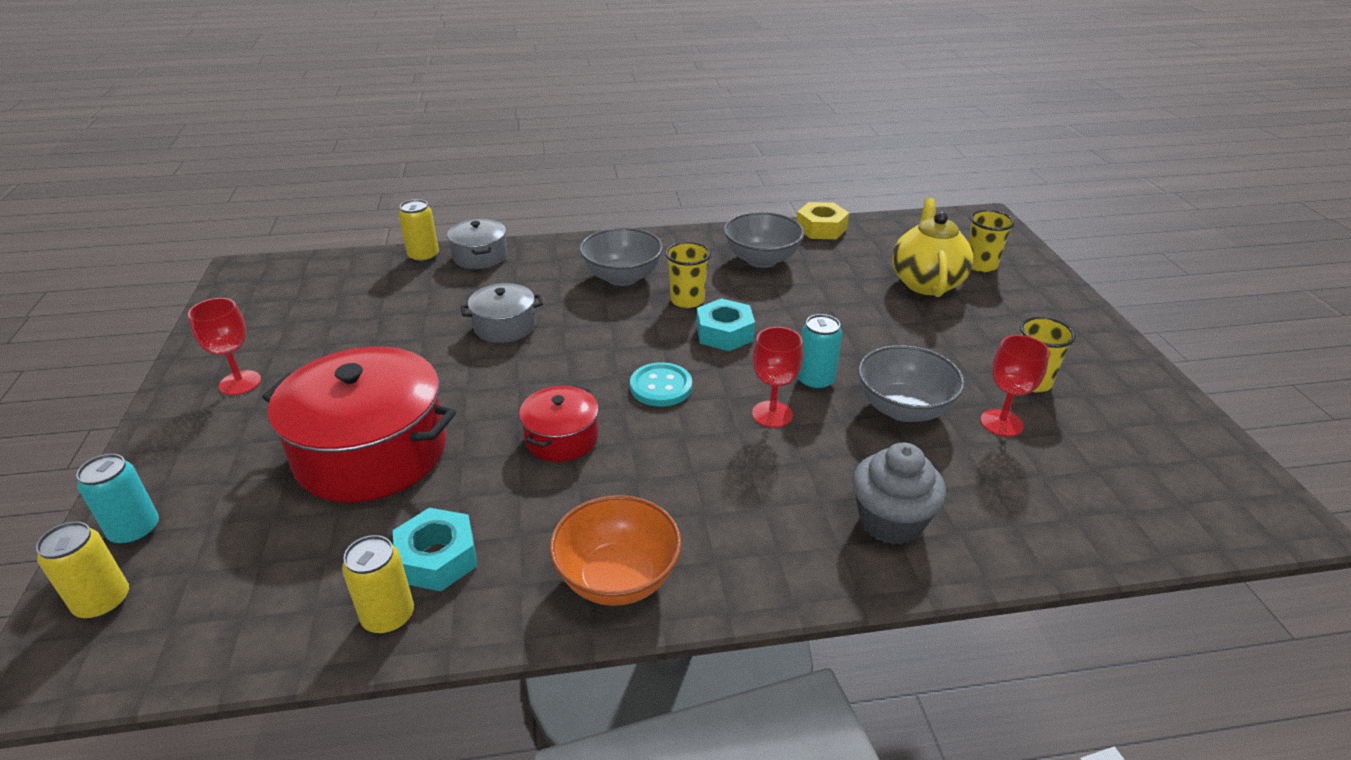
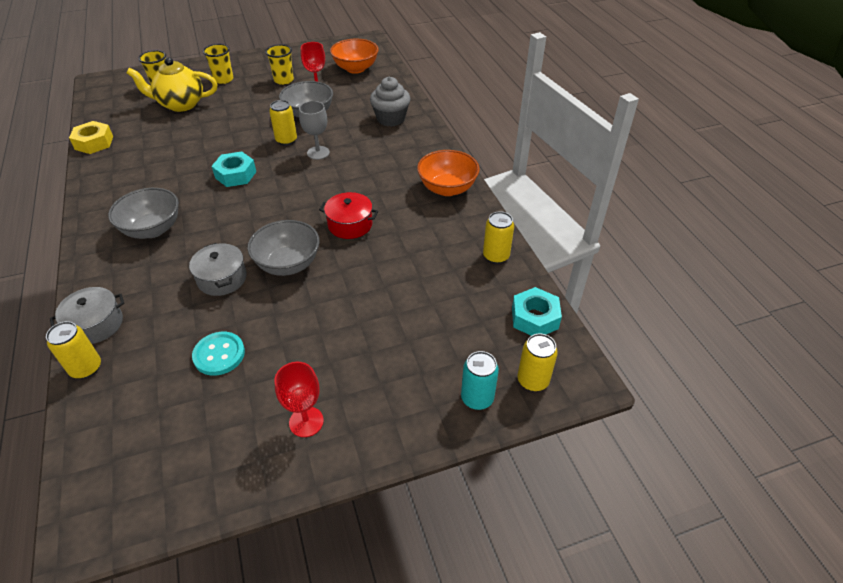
camera: 100 degrees left, 10 degrees up
(371, 452) = (377, 305): red pot -> none
(437, 558) = (454, 250): turquoise nut -> turquoise nut (534, 318)
(661, 387) = (295, 193): turquoise button -> turquoise button (219, 354)
(687, 300) = (192, 194): yellow cup -> yellow cup (223, 79)
(761, 260) = (137, 166): grey bowl -> grey bowl (288, 264)
(772, 414) = (318, 153): red goblet -> grey goblet
(815, 381) = (286, 140): turquoise can -> yellow can
(1114, 485) = (355, 68): none -> orange bowl

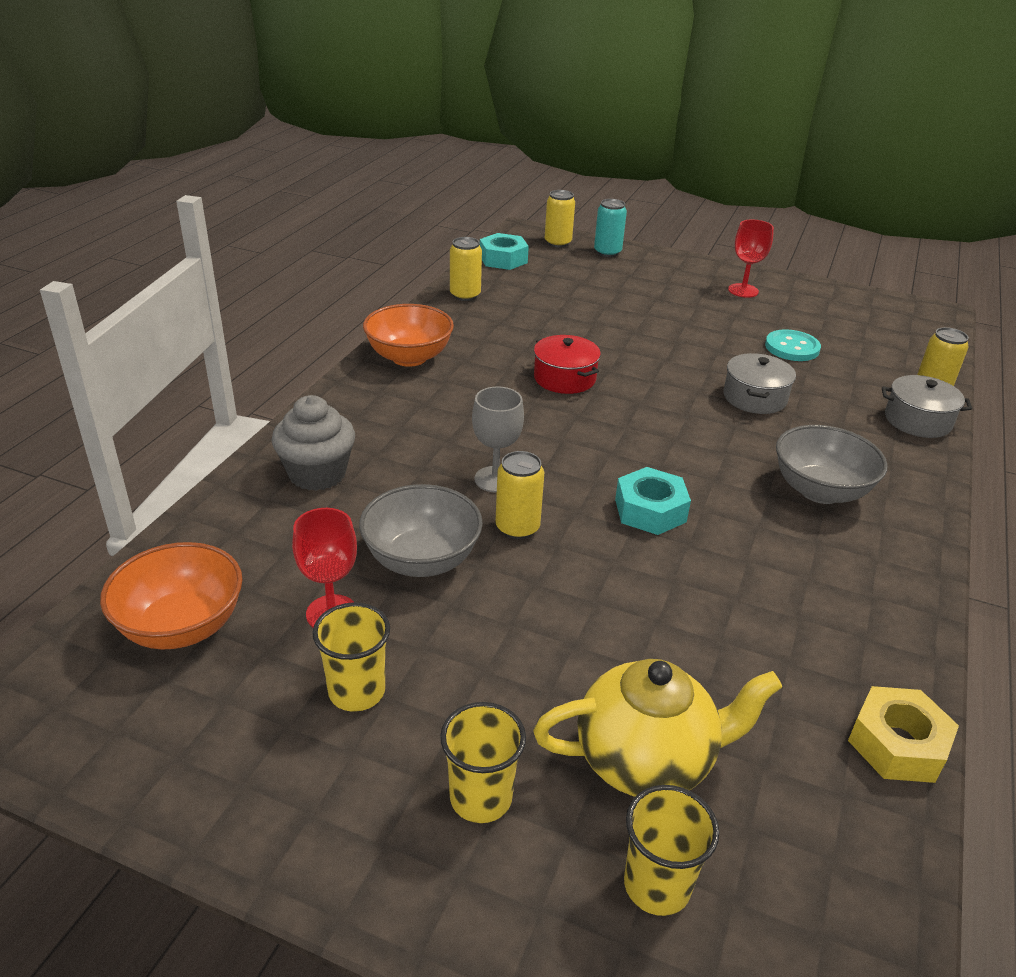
camera: 140 degrees left, 10 degrees down
(180, 104) = (646, 760): yellow teapot -> yellow teapot turned 45 degrees counterclockwise
(288, 264) = (671, 377): grey bowl -> none

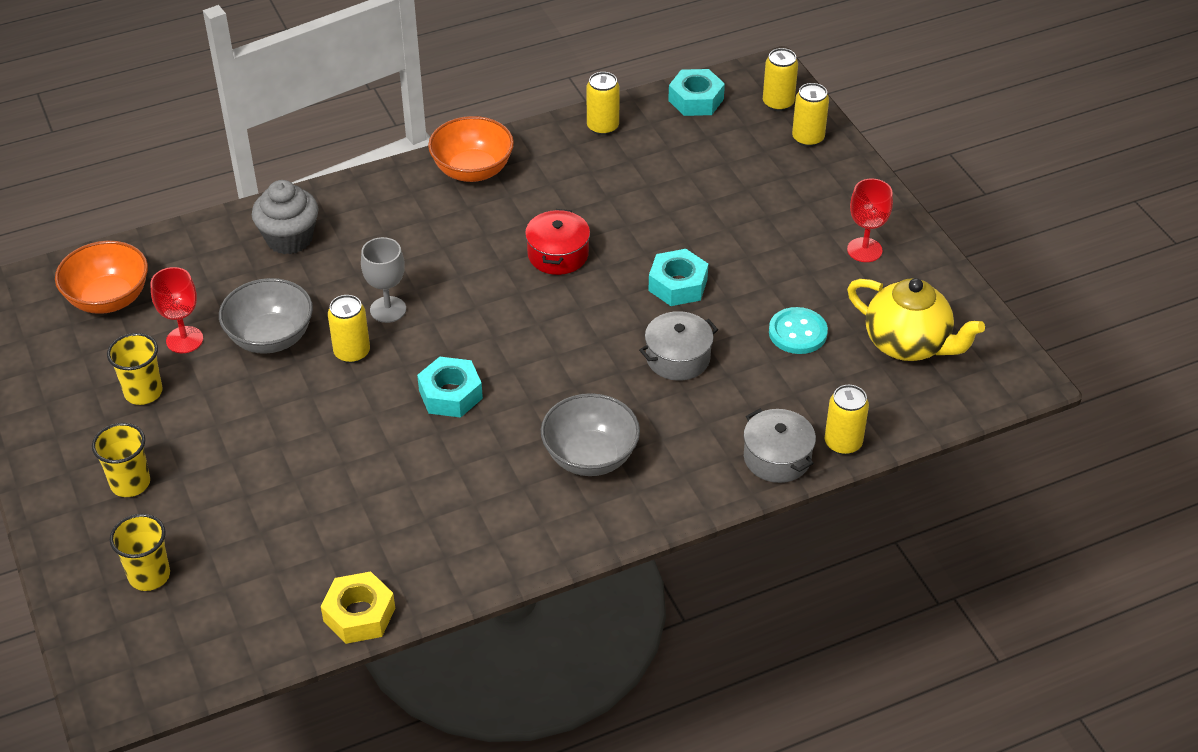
camera: 45 degrees right, 10 degrees up
(607, 252) = (808, 138): turquoise can -> yellow can
(646, 760) = (225, 524): yellow teapot -> yellow teapot (908, 344)
(675, 357) = (677, 285): none -> turquoise nut

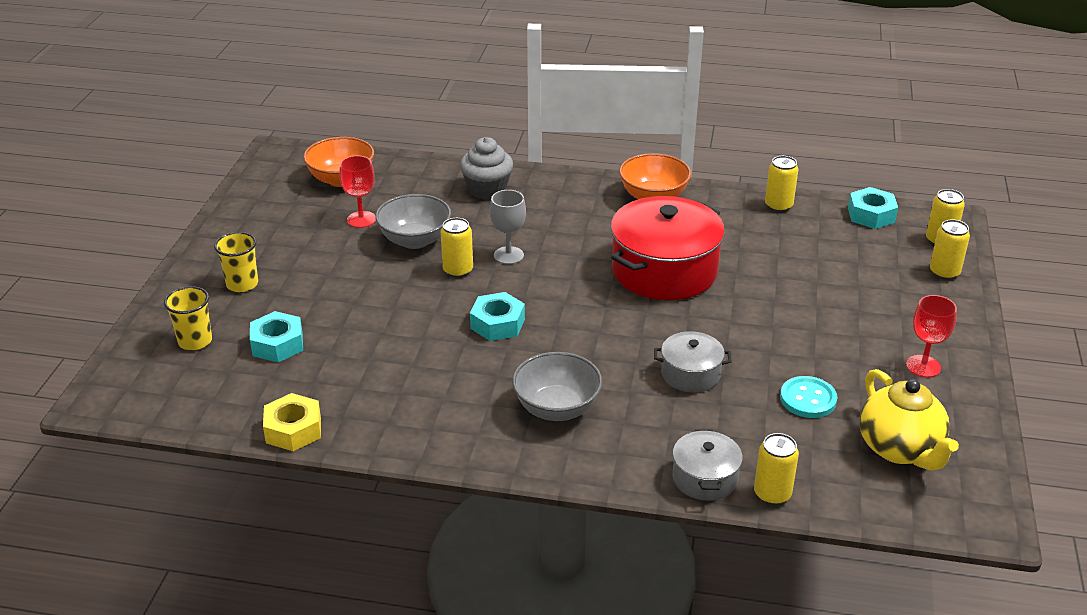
camera: 35 degrees right, 10 degrees down
(143, 392) = (305, 238): yellow cup -> none
(558, 254) = (664, 270): red pot -> red pot, size x1.98
(677, 285) = (738, 326): turquoise nut -> turquoise nut (277, 344)

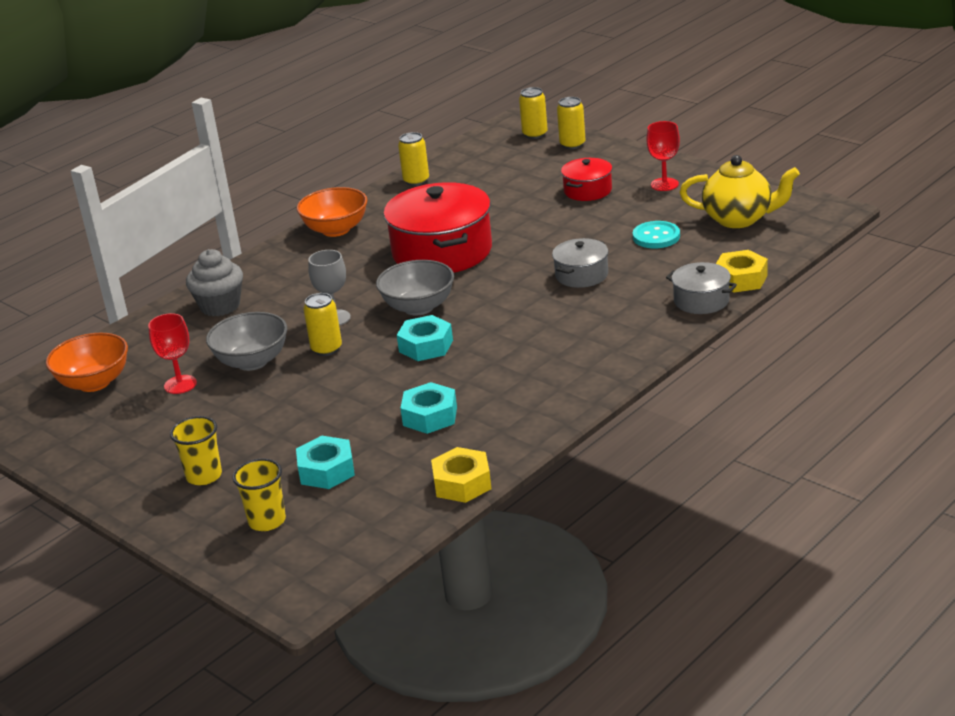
camera: 55 degrees left, 5 degrees down
(557, 408) = (564, 343): grey bowl -> grey bowl (418, 307)
(772, 494) = (741, 279): yellow can -> yellow nut
(859, 317) = (588, 190): none -> red pot
(871, 215) = (473, 149): turquoise nut -> turquoise nut (430, 416)

